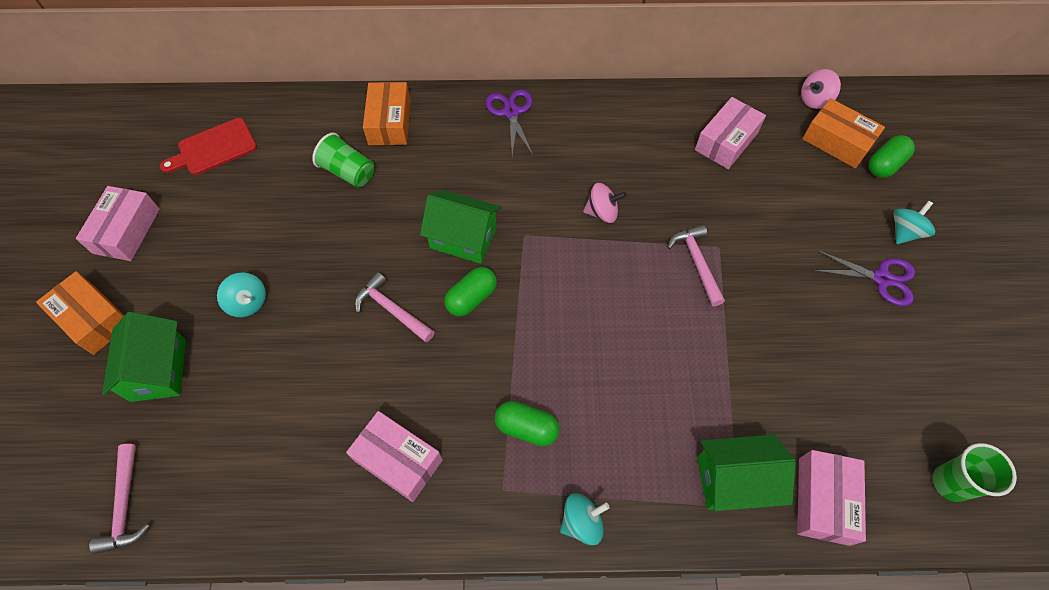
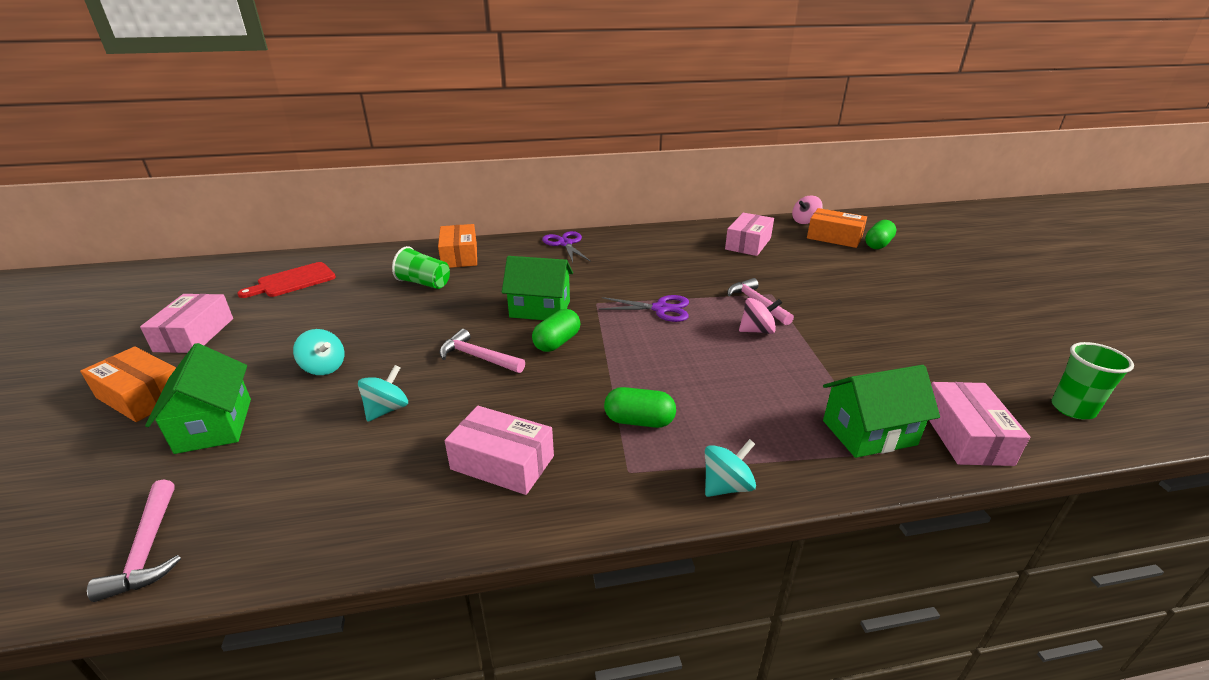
camera: 10 degrees left, 30 degrees down
(602, 212) = (662, 285): pink spinning top -> pink spinning top (757, 330)
(881, 279) = (917, 297): purple scissors -> purple scissors (660, 309)
(905, 232) = (917, 273): turquoise spinning top -> turquoise spinning top (387, 409)

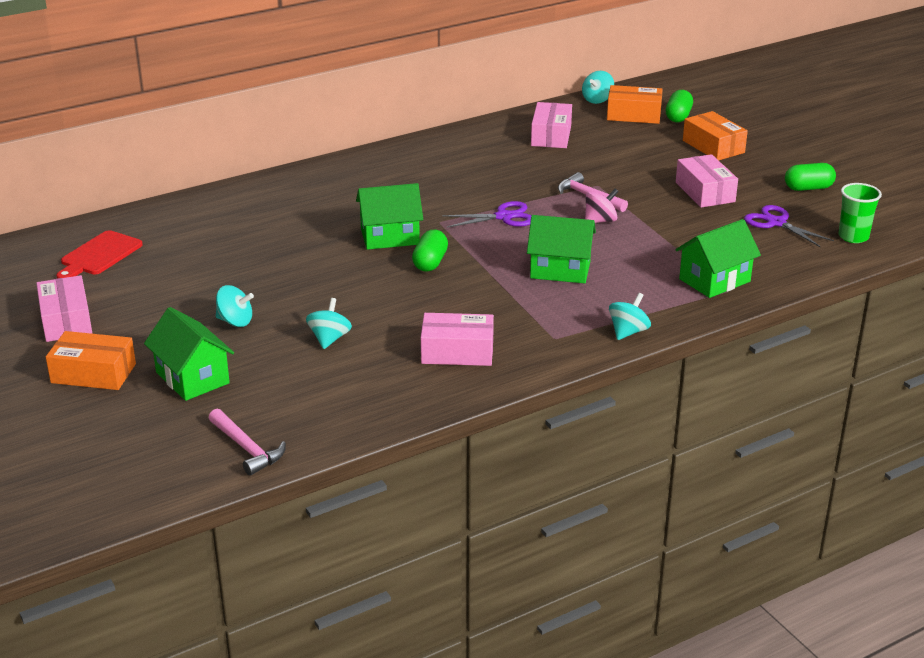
camera: 20 degrees left, 0 degrees up
(424, 283) = (247, 233): green cup -> none
(459, 256) = (255, 198): orange box -> orange box (713, 146)
(477, 357) = (369, 287): pink hammer -> none
(565, 244) = (359, 166): purple scissors -> purple scissors (776, 223)
(639, 421) = (542, 306): green capsule -> green capsule (808, 188)
(685, 378) = (560, 270): none -> green house
(805, 221) = (597, 100): pink spinning top -> turquoise spinning top
(965, 436) = (781, 269): pink box -> pink box (705, 192)

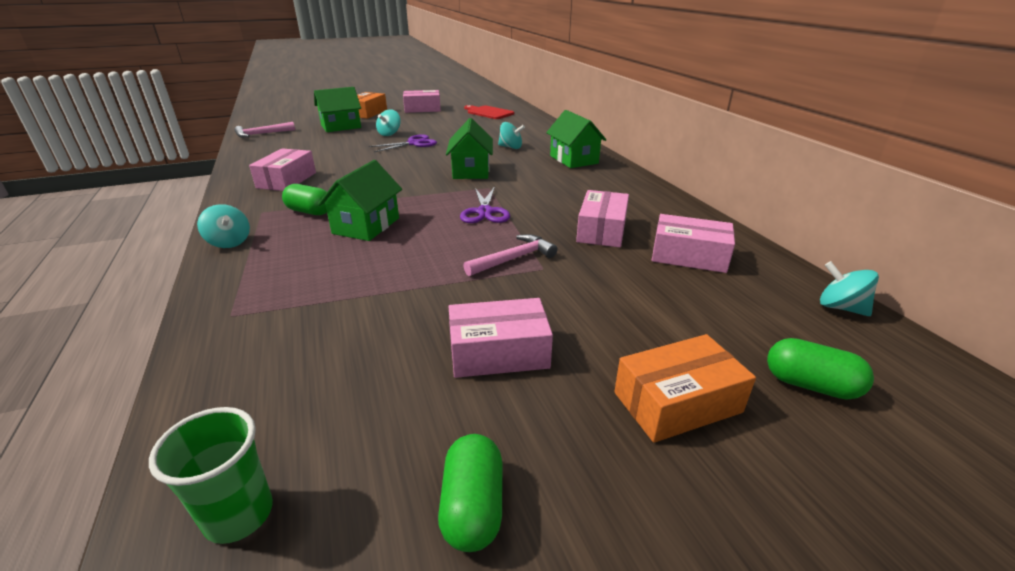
camera: 100 degrees right, 0 degrees up
(329, 339) = (346, 151): turquoise spinning top -> turquoise spinning top (510, 147)
(430, 262) = (421, 180): green capsule -> green capsule (309, 212)
(520, 165) = (602, 230): none -> pink box
(600, 221) = (451, 258): pink spinning top -> none
(633, 115) = (793, 333): orange box -> none
(714, 280) = (261, 309): green house -> green house (573, 159)
(776, 223) = (361, 409): purple scissors -> purple scissors (414, 143)

